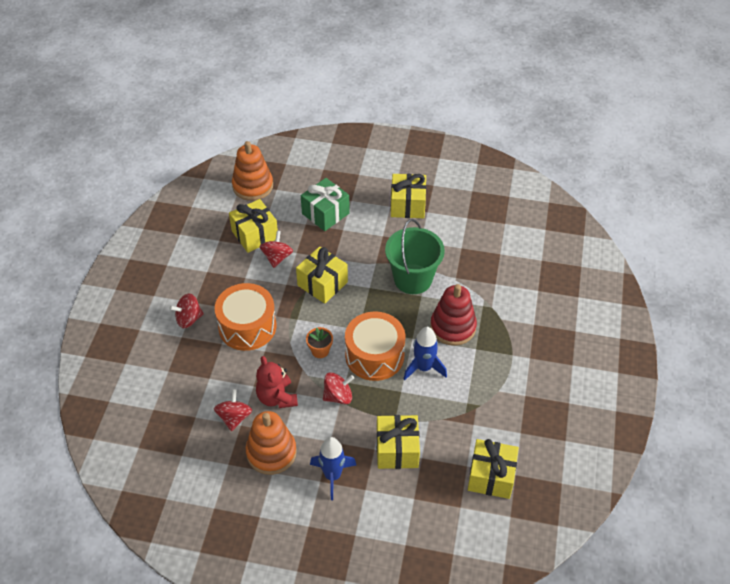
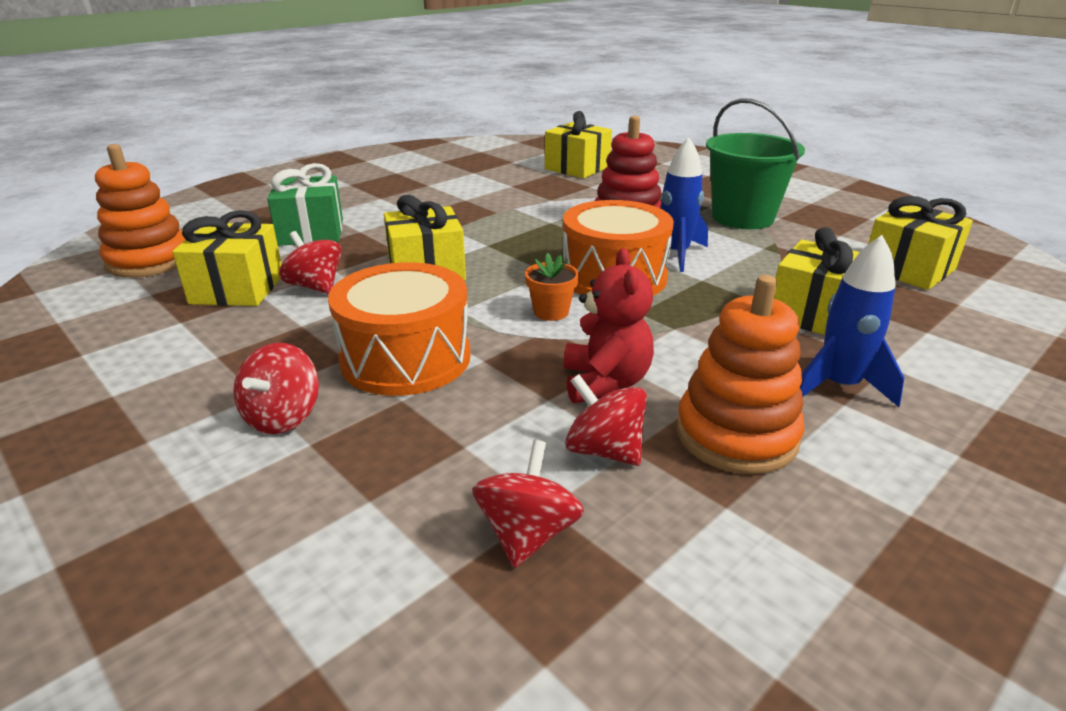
camera: 55 degrees left, 20 degrees down
(277, 397) = (605, 383): red teddy bear -> red teddy bear turned 105 degrees counterclockwise
(338, 396) = (662, 326): red spinning top -> red spinning top (527, 534)
(407, 205) = (398, 190): yellow gift -> yellow gift (577, 168)
(413, 279) = (516, 219): green bucket -> green bucket (742, 218)

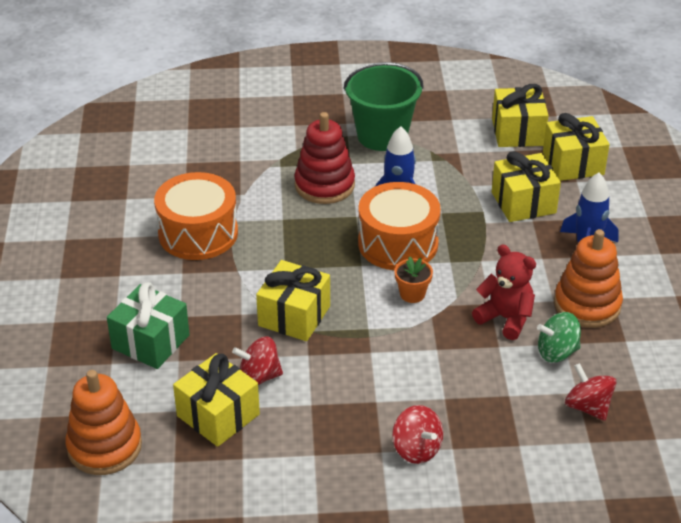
camera: 50 degrees left, 10 degrees up
(406, 358) = (403, 377): orange drum -> orange drum (198, 233)
(577, 168) = (193, 143): yellow gift -> yellow gift (573, 163)
(604, 450) = (557, 352): red spinning top -> green spinning top

